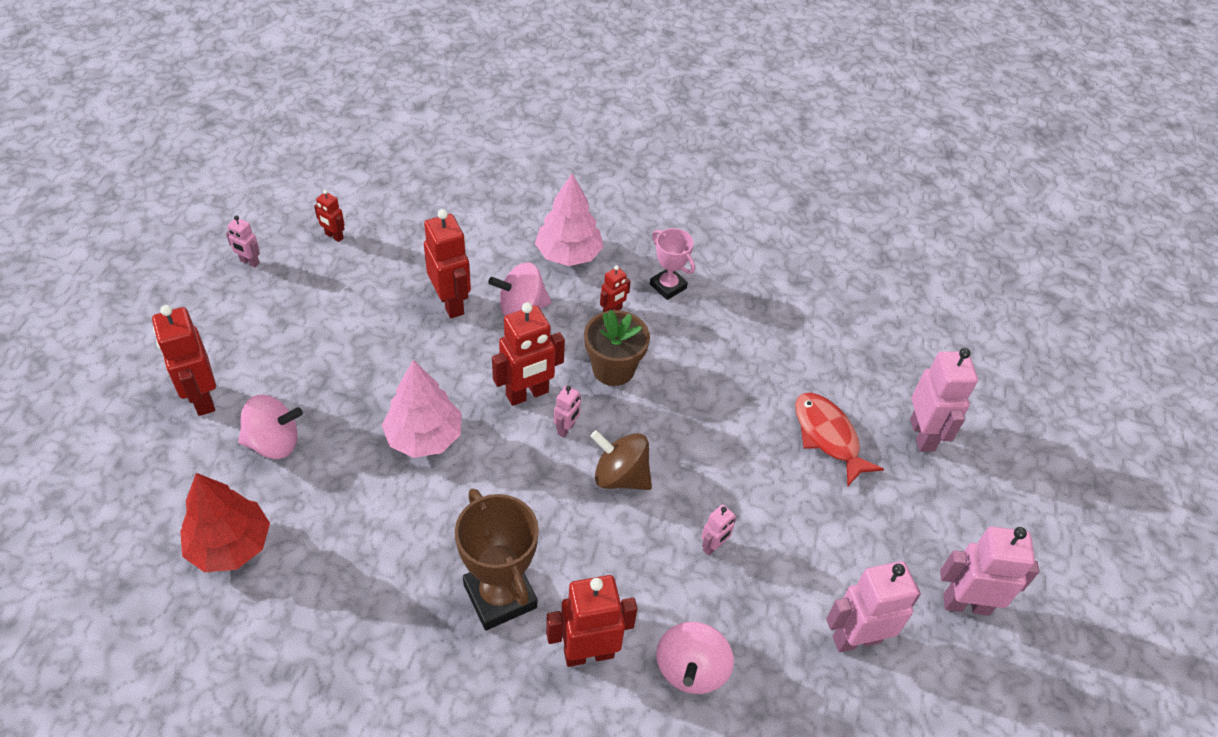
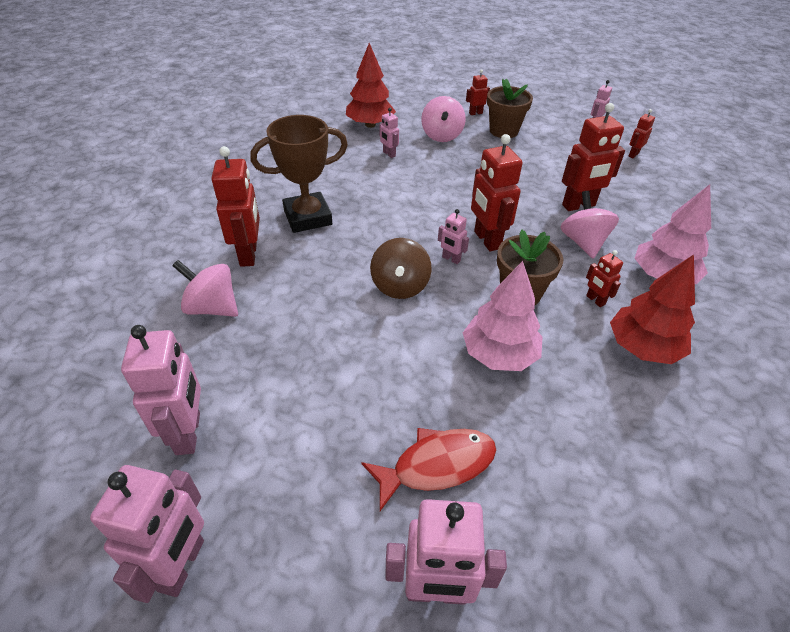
camera: 100 degrees right, 5 degrees down
(202, 398) = (475, 113): red robot -> red robot, size x0.51
(263, 365) = (503, 131): none -> brown flower pot
(424, 437) = (444, 190): pink tree -> pink tree (499, 354)
(620, 476) = (400, 286): brown spinning top -> brown spinning top turned 150 degrees clockwise
(668, 286) = (643, 347): pink trophy -> red tree
(713, 546) = (318, 338): pink robot -> pink robot (389, 154)

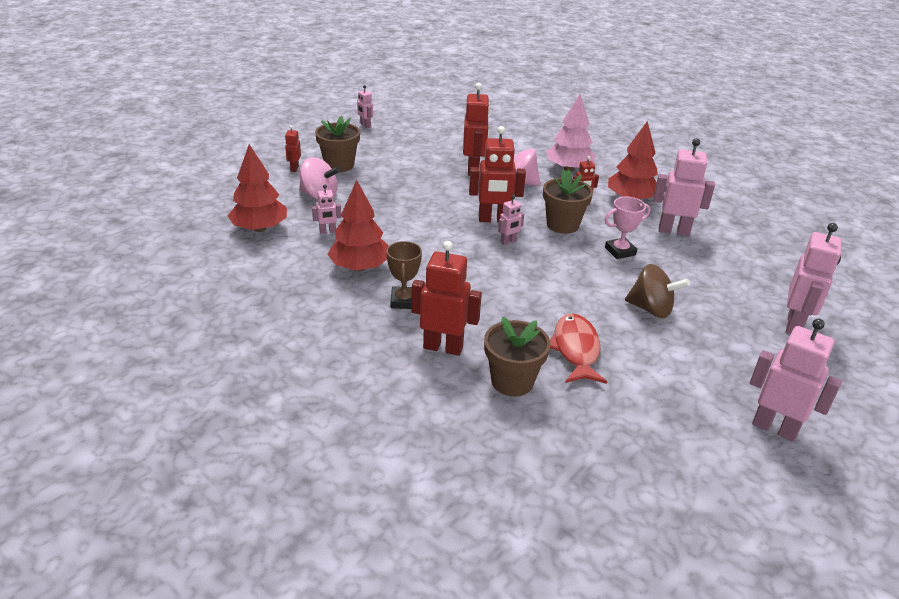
camera: 70 degrees left, 10 degrees down
(189, 433) = (660, 413): pink robot -> pink robot (673, 231)
(212, 307) = (512, 381): pink spinning top -> brown flower pot
(307, 217) = (404, 301): brown trophy -> brown trophy, size x0.60
(345, 183) = (360, 267): none -> red tree
(400, 286) = (530, 273): brown spinning top -> brown spinning top (651, 309)
(437, 465) = (709, 302): red fish -> red fish (576, 350)
(499, 354) = (620, 251): pink tree -> pink trophy
(633, 154) = (422, 127): red robot -> none

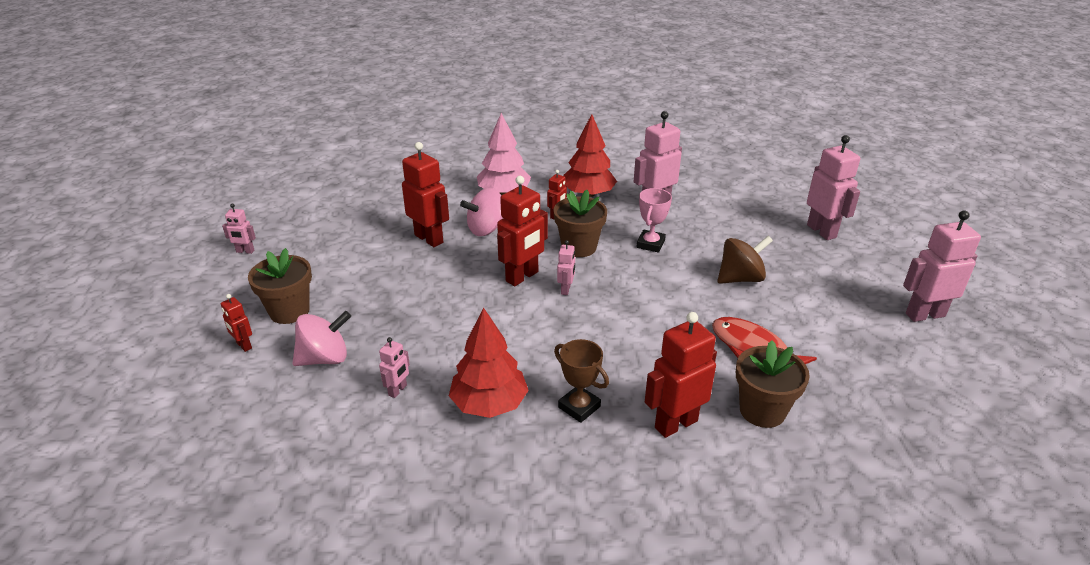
camera: 45 degrees left, 0 degrees up
(259, 228) = (319, 439): red tree -> none

